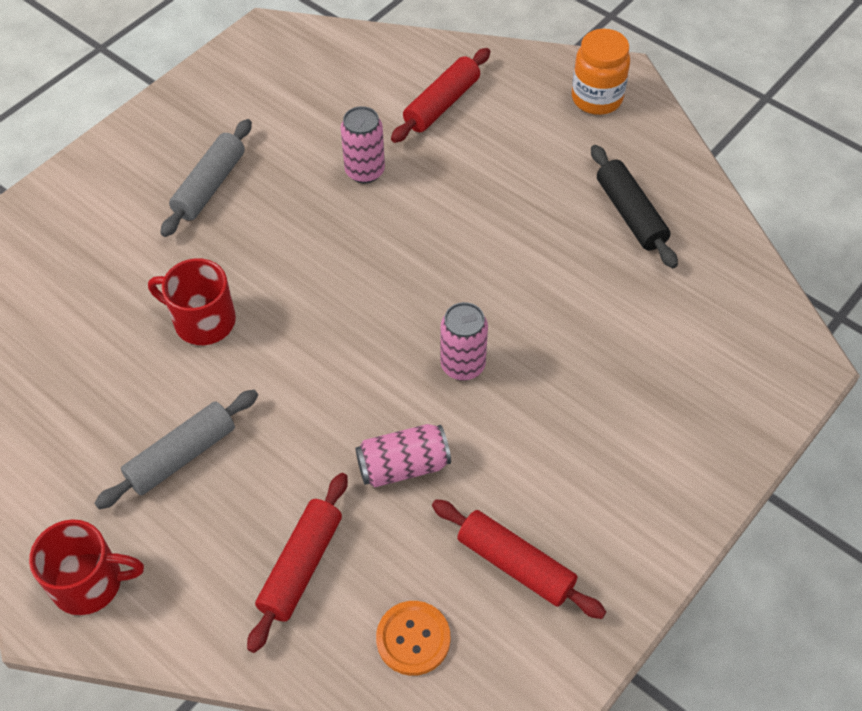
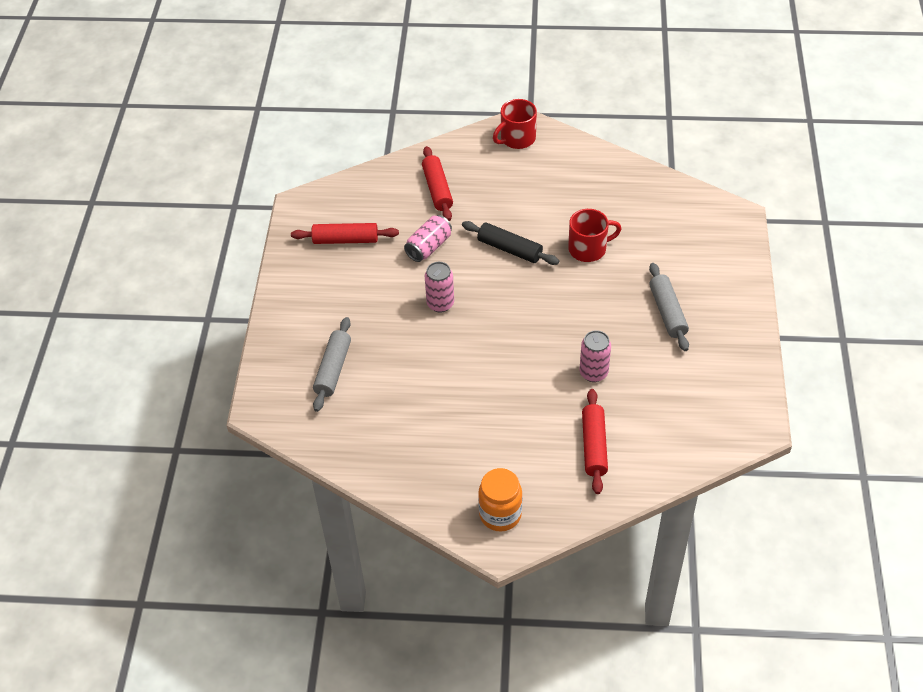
camera: 145 degrees right, 5 degrees down
(182, 456) = (531, 195): grey rolling pin -> grey rolling pin (333, 369)
(413, 639) = (367, 193): orange button -> none
(630, 214) = (416, 441): black rolling pin -> black rolling pin (509, 249)

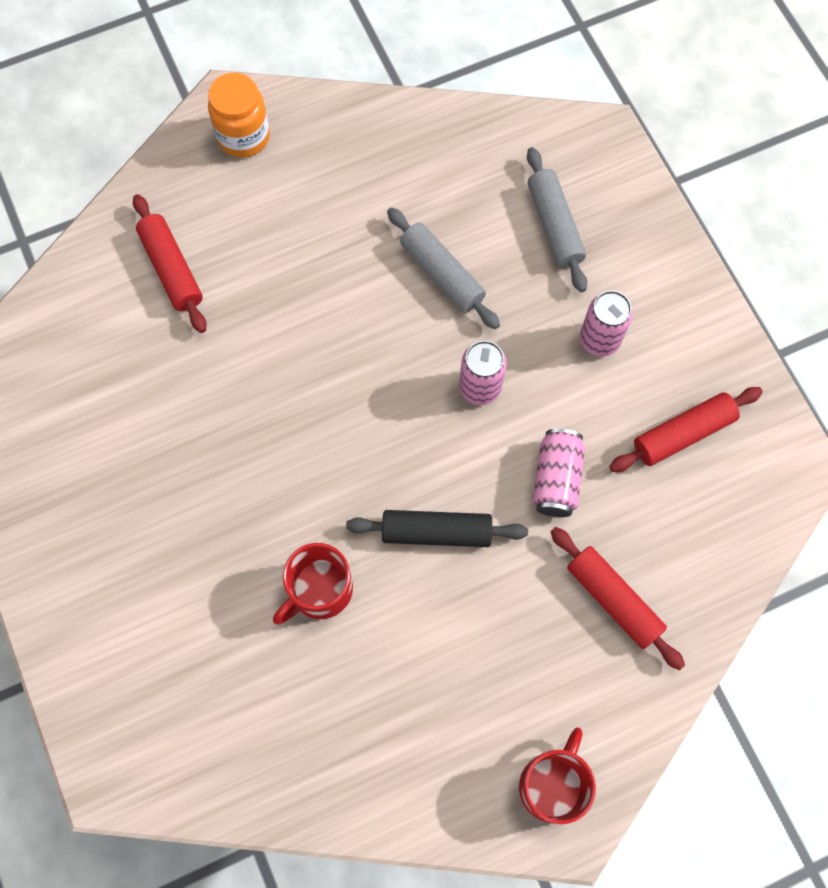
camera: 150 degrees right, 20 degrees up
(593, 373) = (217, 374): pink can -> pink can (599, 340)
(667, 312) = (154, 523): grey rolling pin -> grey rolling pin (442, 274)

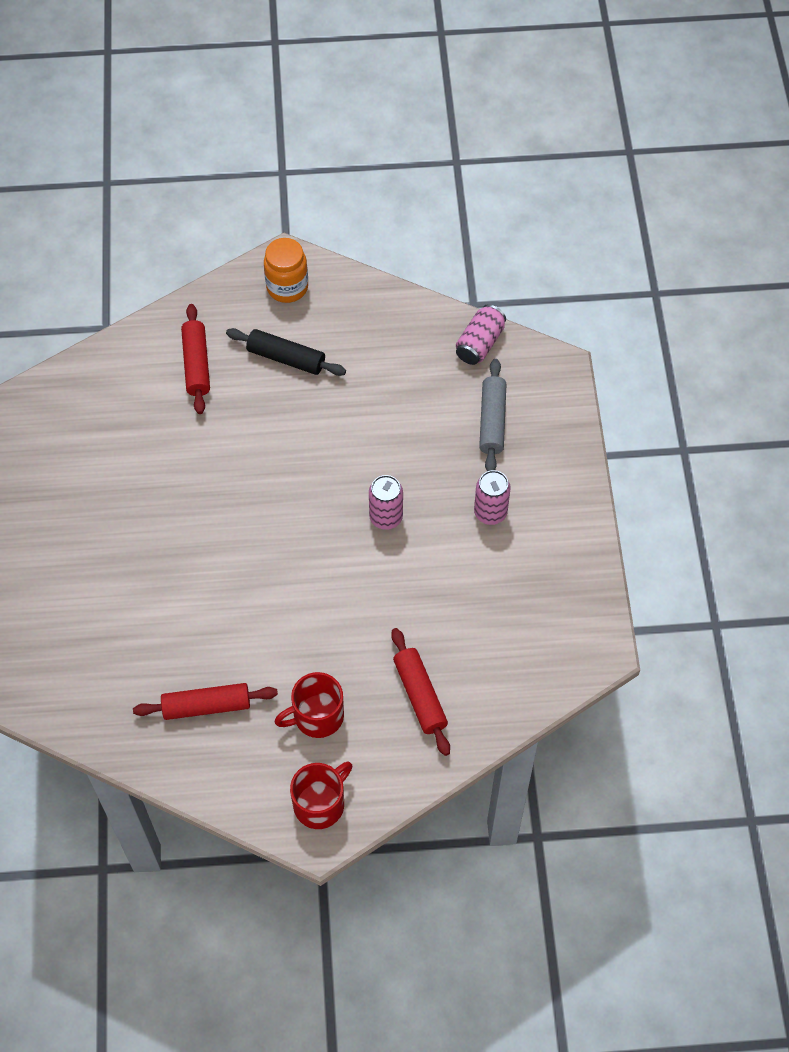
camera: 20 degrees right, 10 degrees down
(319, 590) = (210, 617): red mug -> red mug (317, 716)
(436, 532) = (310, 606): black rolling pin -> black rolling pin (286, 358)
(442, 274) = (392, 429): grey rolling pin -> none
(556, 479) = (414, 599): pink can -> pink can (479, 343)
(683, 434) = (524, 599): red rolling pin -> red rolling pin (206, 706)

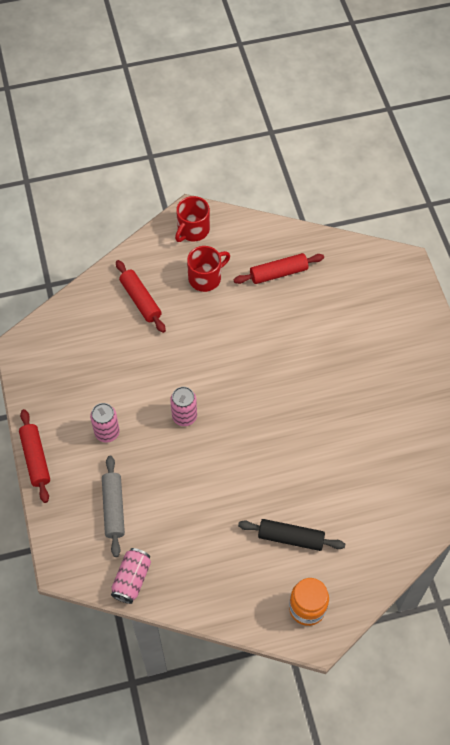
camera: 170 degrees right, 0 degrees up
(197, 364) = (362, 520): red rolling pin -> red rolling pin (35, 459)

